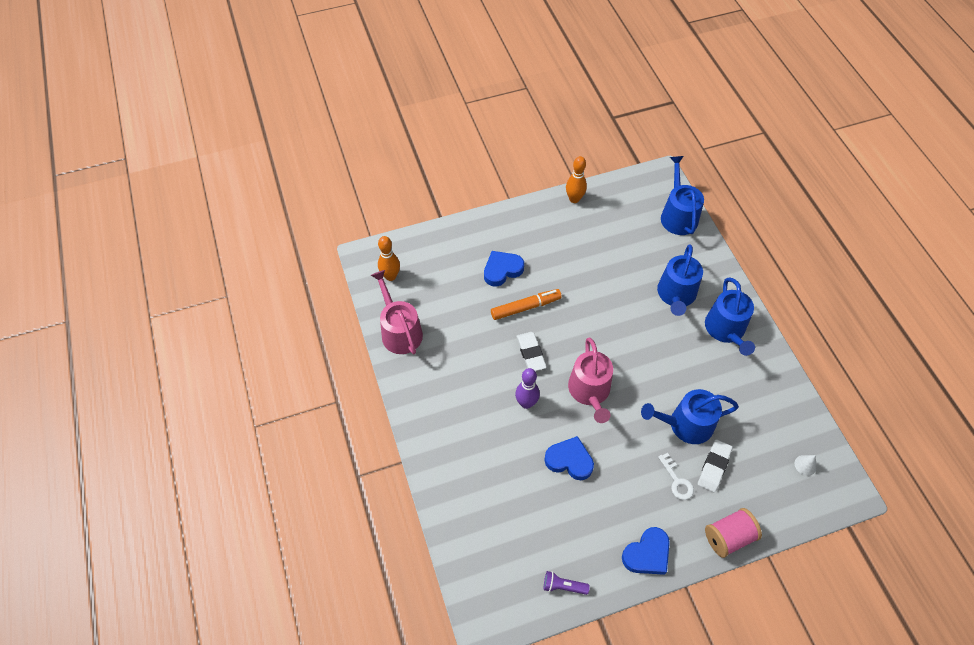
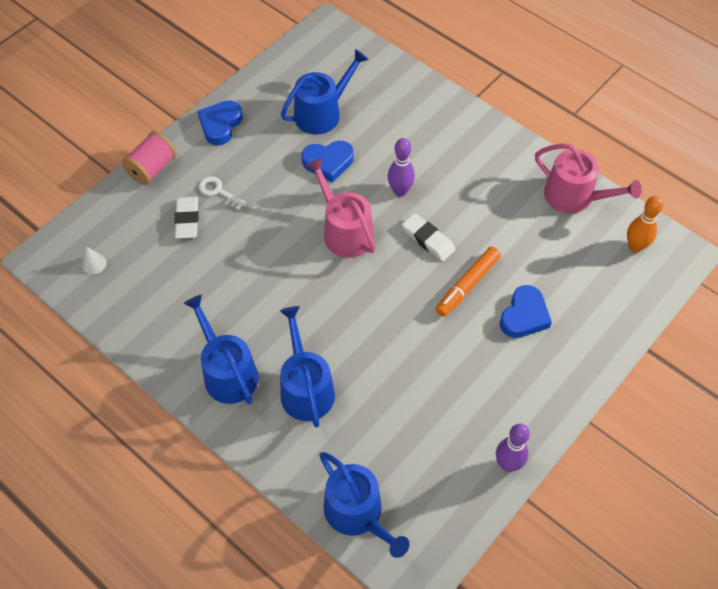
camera: 150 degrees right, 0 degrees up
(563, 586) = (280, 74): purple flashlight -> none
(574, 199) = (508, 464): orange bowling pin -> purple bowling pin
(685, 424) = (231, 245): blue watering can -> blue watering can (322, 113)

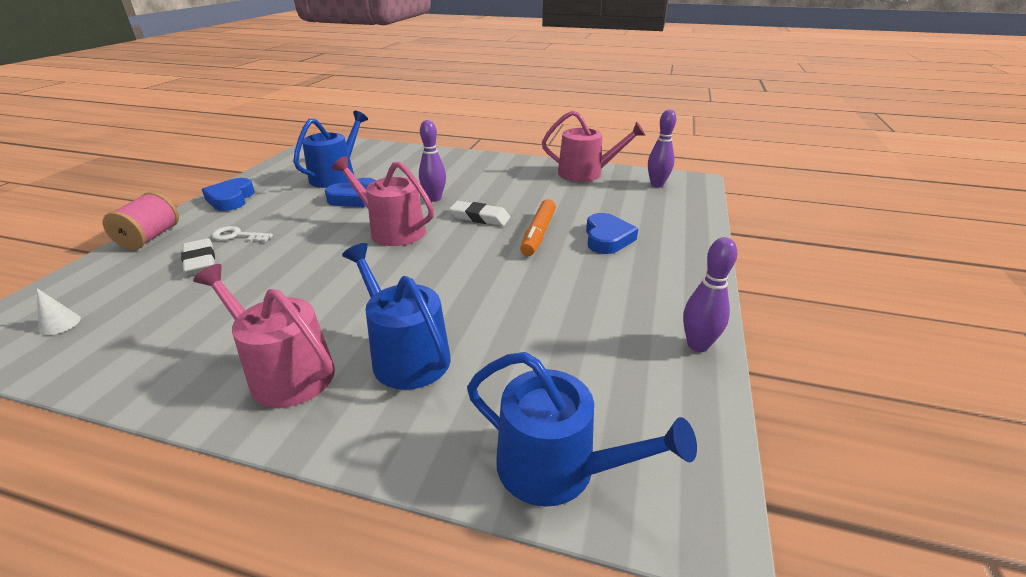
camera: 25 degrees left, 25 degrees down
(227, 372) = (285, 372): blue watering can -> pink watering can
(635, 246) = (657, 185): orange bowling pin -> purple bowling pin

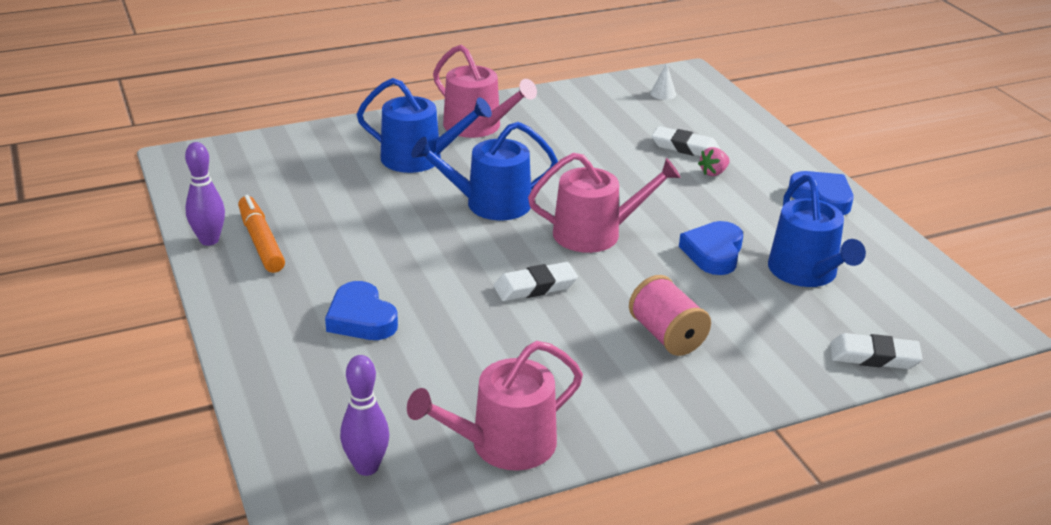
camera: 140 degrees right, 0 degrees up
(150, 237) = (773, 144): pink spool -> pink spool (666, 336)
(237, 236) = (713, 173): white key -> pink strawberry
(285, 372) = (478, 126): pink watering can -> pink watering can turned 45 degrees clockwise
(387, 149) = (874, 356): none -> white eraser
(434, 199) = (629, 291): purple bowling pin -> none
(538, 234) = (443, 292): orange marker -> orange marker (261, 242)
(557, 468) = (268, 149): blue watering can -> blue watering can (490, 204)

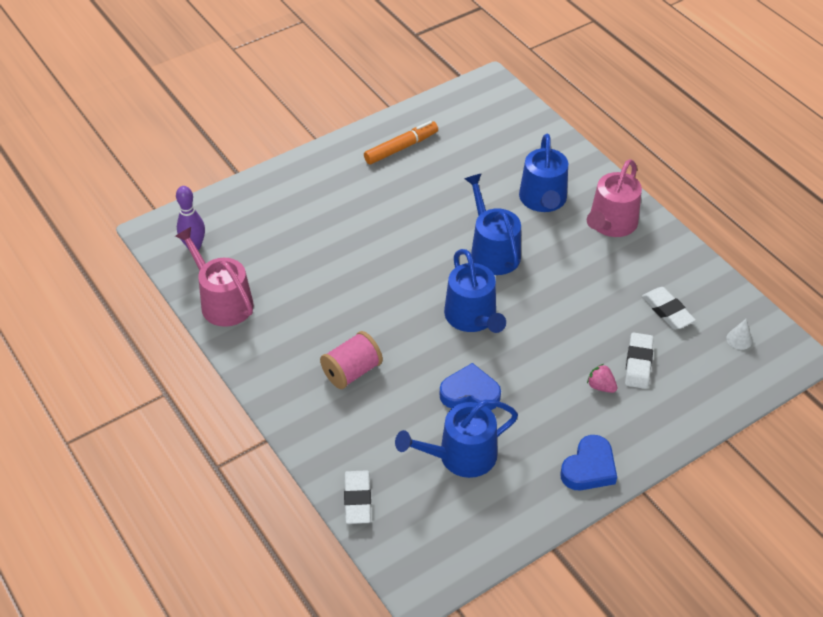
camera: 80 degrees right, 15 degrees up
(209, 240) = (395, 125): purple bowling pin -> none
(361, 318) = (330, 213): blue heart -> none
(535, 287) = (391, 292): white eraser -> white eraser (667, 311)
(595, 233) = (473, 317): pink watering can -> blue watering can

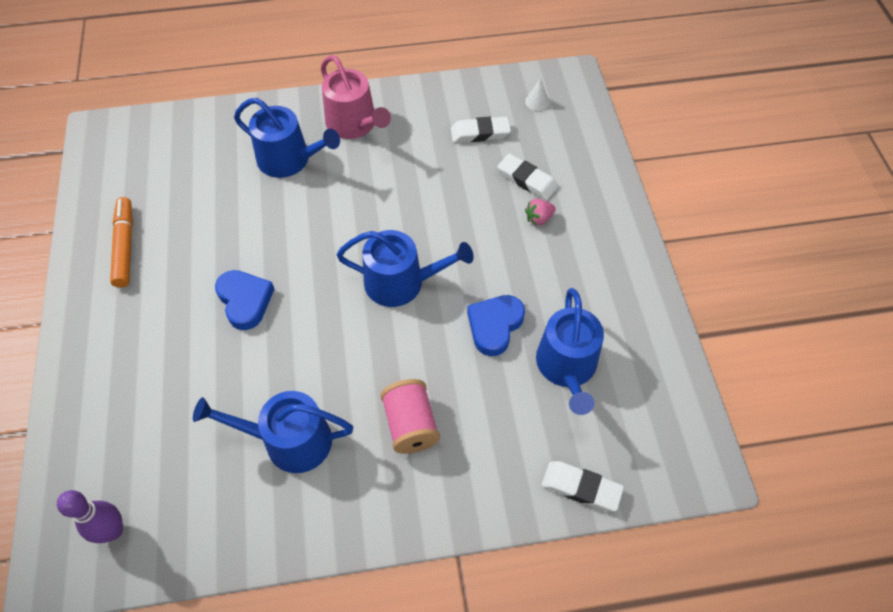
camera: 65 degrees left, 10 degrees up
(222, 302) = (227, 529): pink watering can -> none
(492, 251) = (326, 229): blue watering can -> blue watering can (289, 441)
(589, 468) = (625, 268): blue heart -> blue heart (245, 301)

